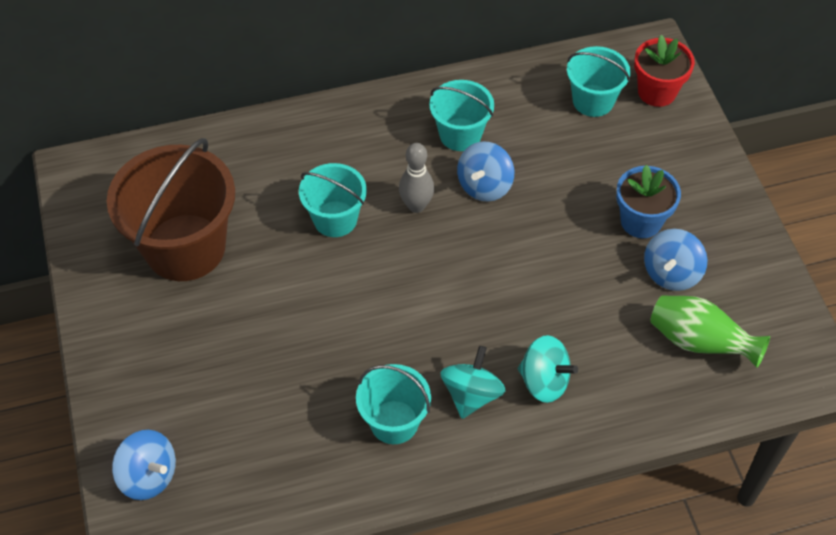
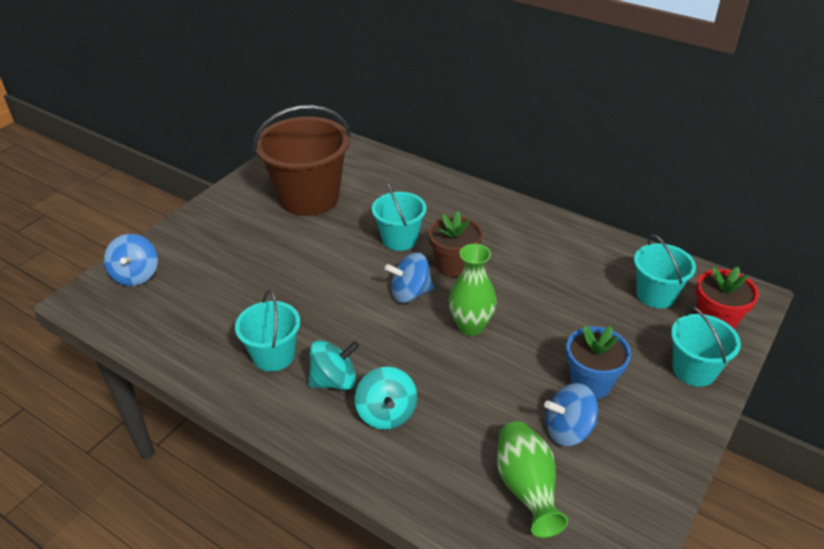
camera: 50 degrees right, 15 degrees down
(416, 206) = (454, 266): grey bowling pin -> brown flower pot
(460, 134) = (535, 251): turquoise bucket -> turquoise bucket (694, 370)
(484, 186) = (511, 286): blue spinning top -> blue spinning top (410, 293)
(503, 251) = (471, 326): none -> green vase

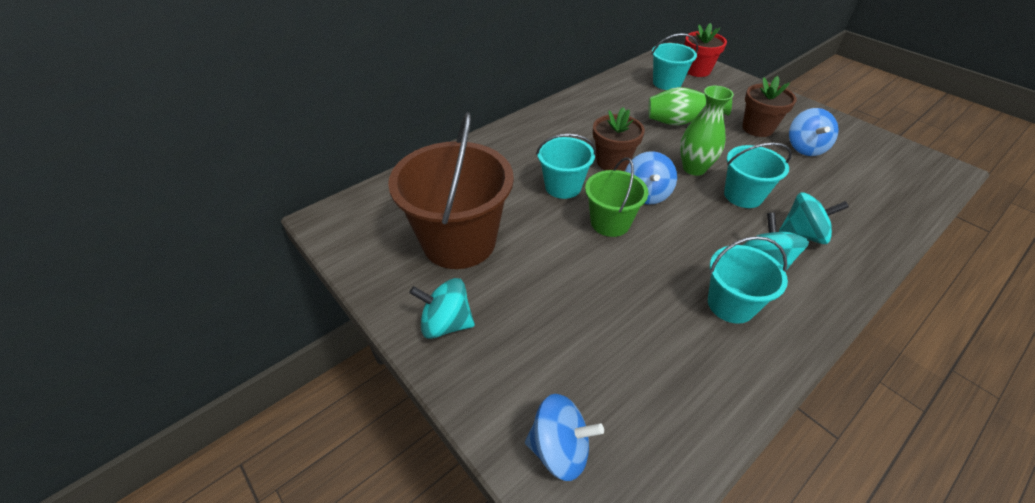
camera: 75 degrees left, 5 degrees up
(227, 210) = (446, 323): none -> turquoise spinning top
(358, 274) = (610, 223): none -> green bucket
(526, 488) = (865, 177): green vase -> green vase (680, 122)
(591, 383) = (757, 128): blue flower pot -> brown flower pot
(694, 370) = (742, 89): turquoise bucket -> turquoise bucket (743, 195)

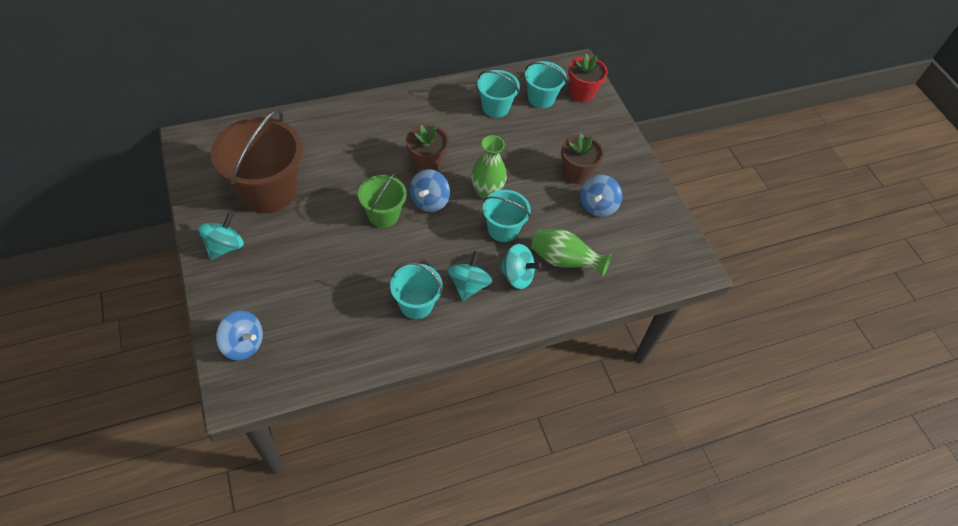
camera: 15 degrees right, 10 degrees up
(446, 323) = (224, 246): turquoise spinning top -> turquoise spinning top turned 90 degrees clockwise
(563, 186) = (372, 172): turquoise bucket -> turquoise bucket (495, 107)
(680, 122) = (515, 145): green vase -> green vase (564, 261)

